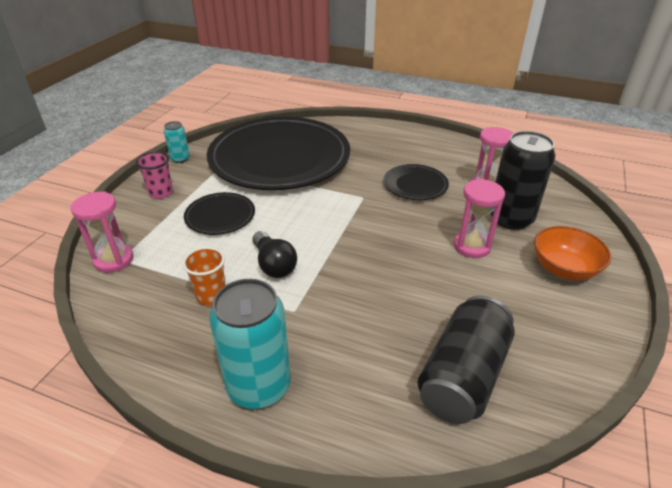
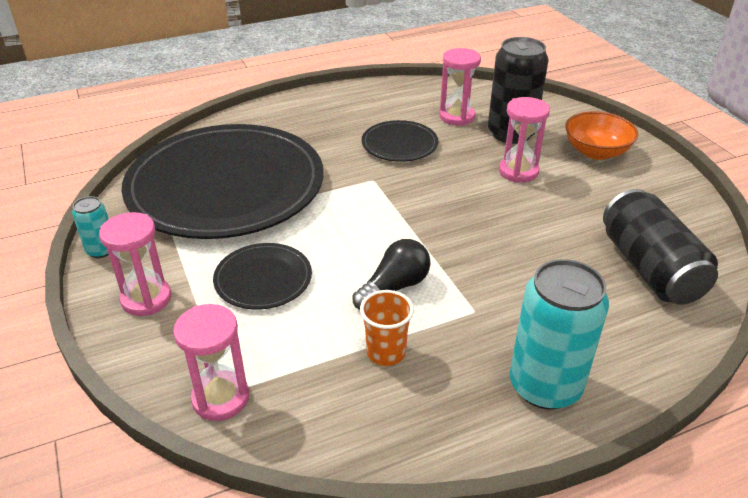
camera: 45 degrees left, 0 degrees up
(161, 193) = (146, 299): pink cup -> pink hourglass
(274, 265) = (394, 287): black light bulb -> black light bulb turned 60 degrees counterclockwise

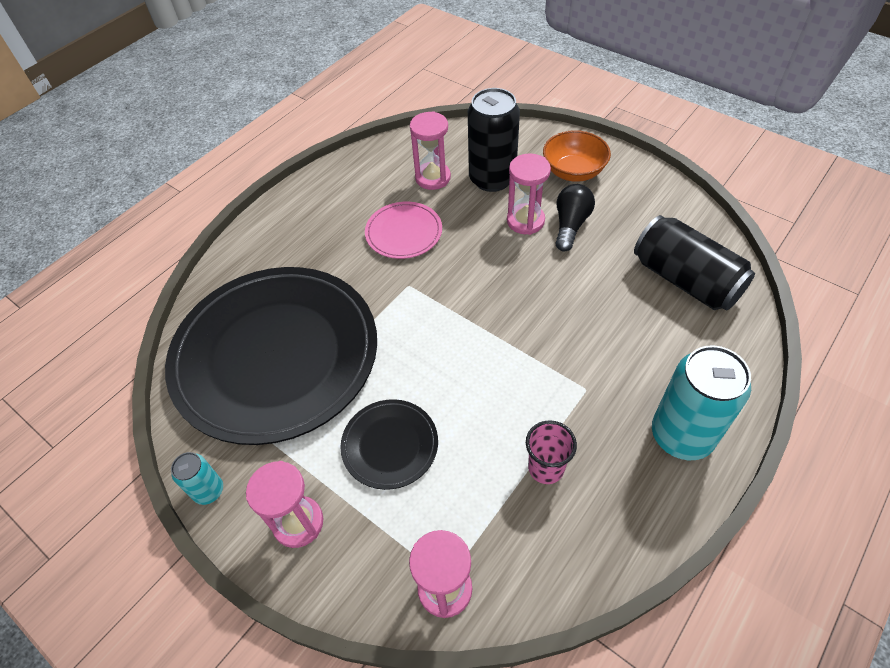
camera: 25 degrees left, 15 degrees up
(386, 353) = (546, 468): orange cup -> pink cup
(394, 287) = (507, 397): black light bulb -> black light bulb (570, 225)
(399, 144) = (404, 232): black plate -> pink plate

